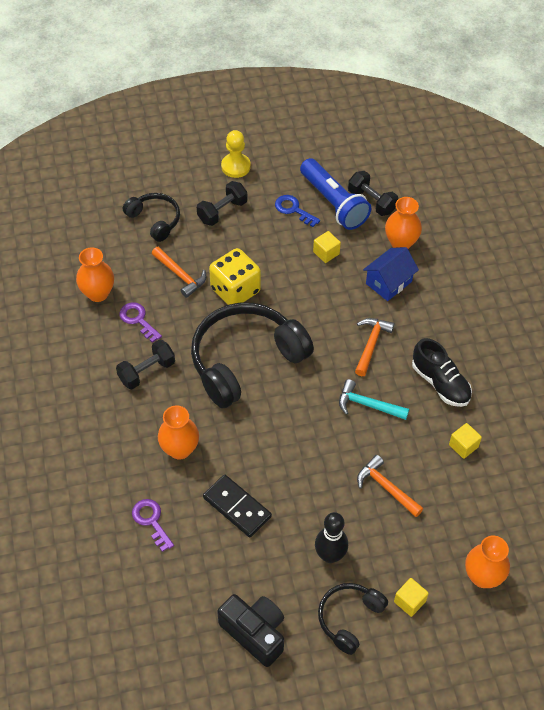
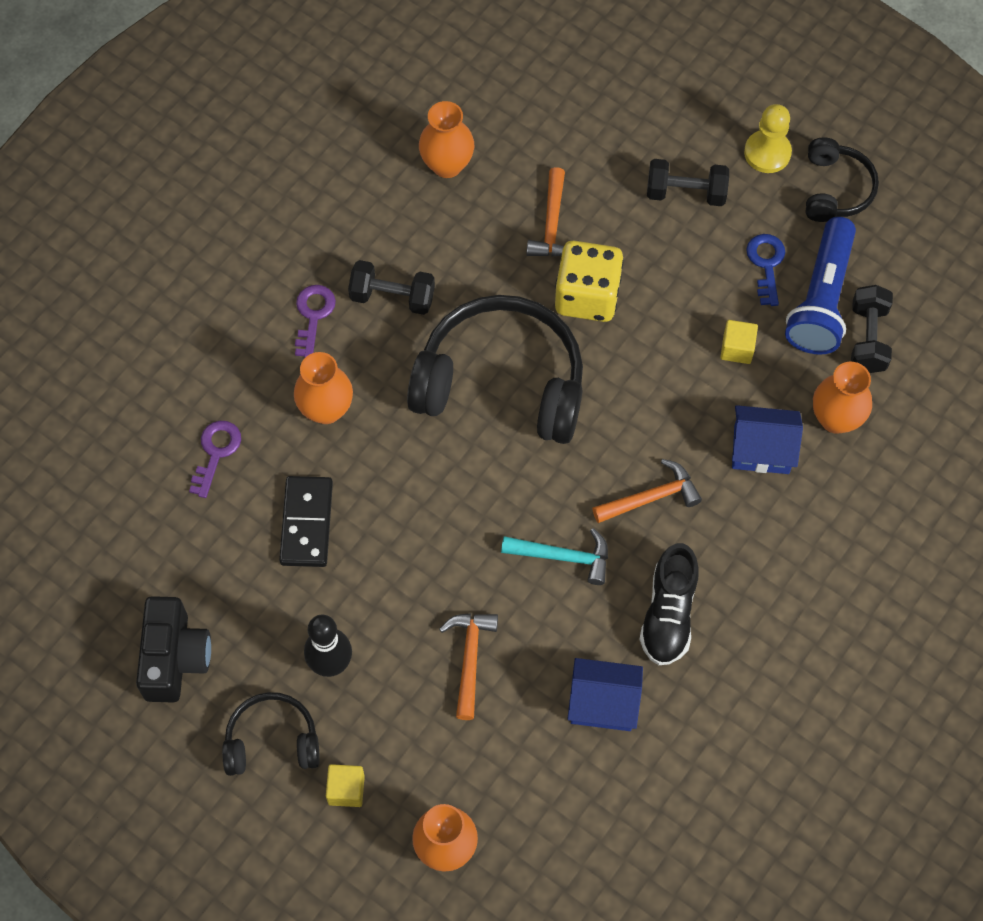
camera: 50 degrees right, 10 degrees up
(138, 320) = (451, 232): purple key -> purple key (313, 315)
(154, 220) = (602, 136): black headphones -> black headphones (835, 189)
(368, 405) = (563, 557): turquoise hammer -> turquoise hammer turned 120 degrees clockwise
(463, 446) = (603, 703): yellow cube -> blue house

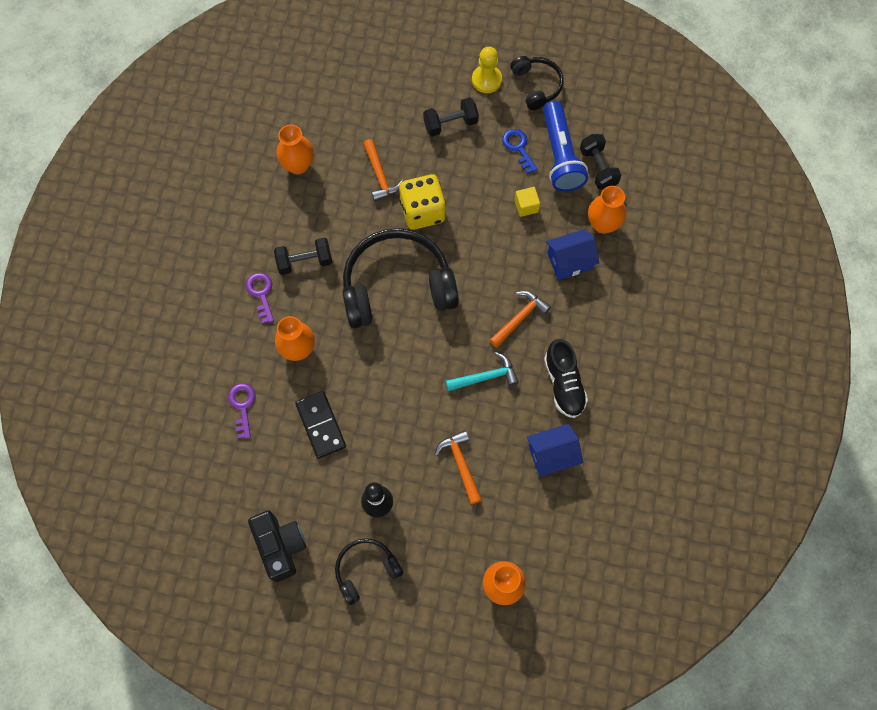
camera: 25 degrees left, 5 degrees up
(346, 790) = (426, 579): yellow cube -> none

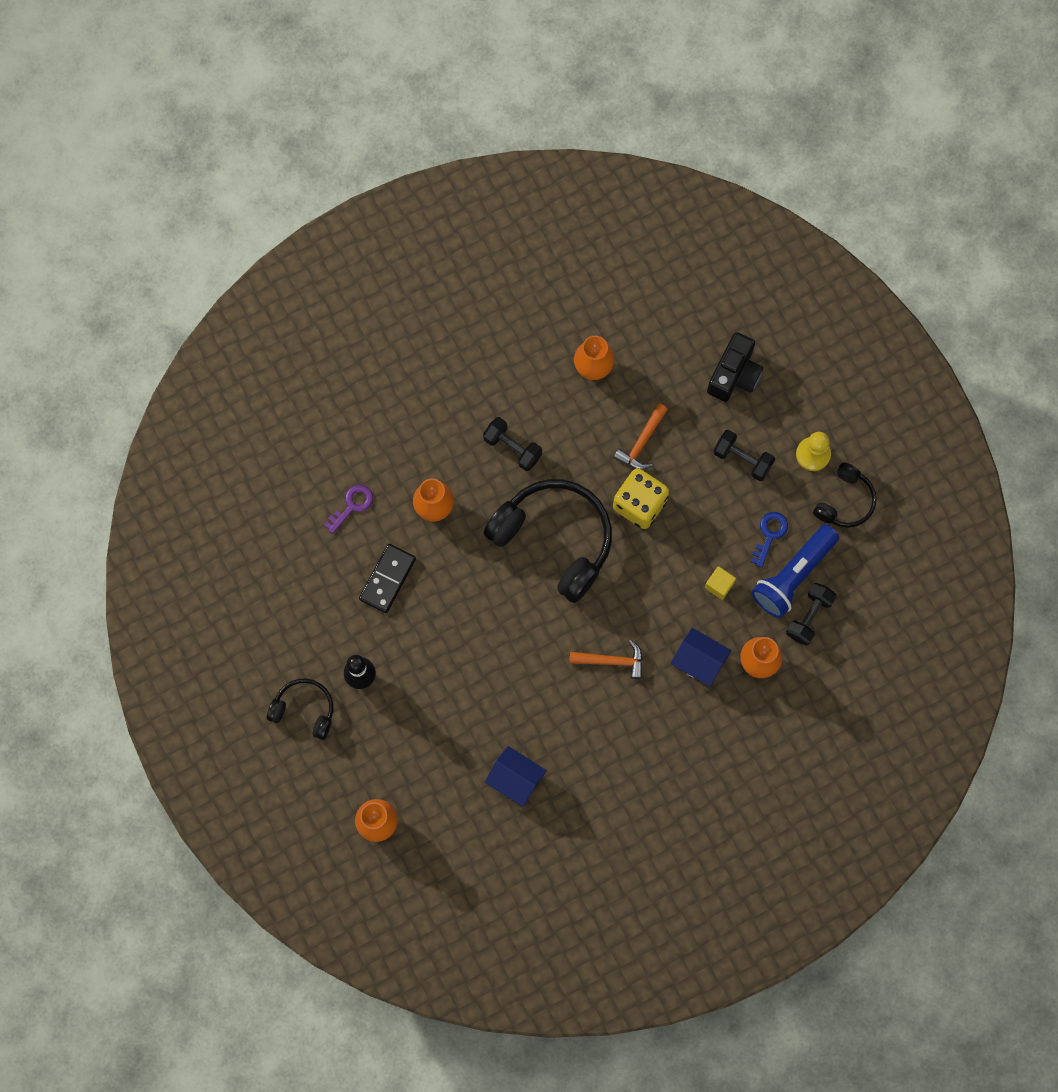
camera: 50 degrees right, 5 degrees up
(261, 294) = (455, 438): purple key -> none
(280, 546) = (269, 630): black camera -> black camera (734, 375)
(461, 464) = (447, 714): orange hammer -> none
(485, 377) = (537, 674): turquoise hammer -> none
(564, 384) = (584, 742): black shoe -> none

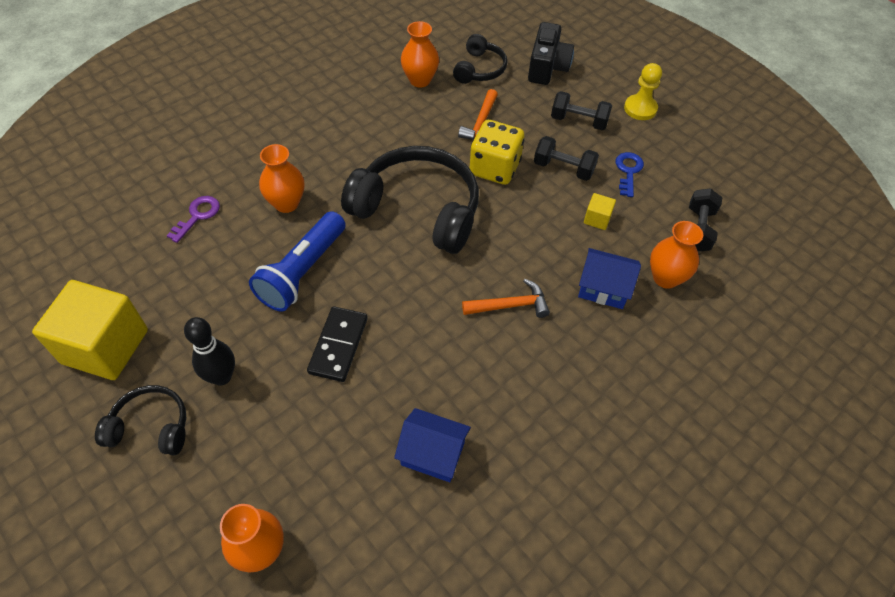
camera: 15 degrees left, 20 degrees down
(270, 629) = (105, 346): none -> yellow cube
(387, 579) = (243, 273): black domino -> black domino (338, 345)
(512, 448) = (358, 145): black dumbbell -> black dumbbell (563, 168)
(793, 576) = (665, 199): blue flashlight -> blue flashlight (302, 272)
(845, 501) = (685, 136): black headphones -> black headphones (479, 69)

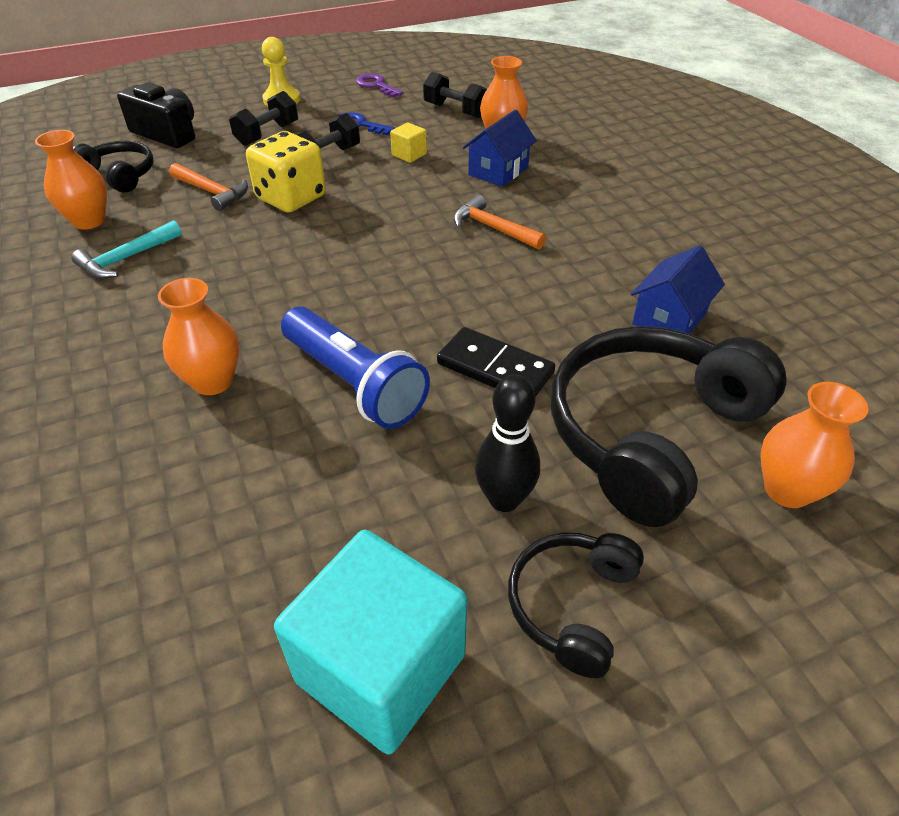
camera: 70 degrees left, 10 degrees down
(105, 346) = (381, 668): yellow cube -> turquoise cube
(198, 216) = (158, 494): purple key -> purple key (376, 85)
(387, 115) = (126, 258): none -> turquoise hammer
(418, 210) = (314, 264): black headphones -> black headphones (650, 433)
(510, 305) = (493, 228): orange hammer -> orange hammer turned 60 degrees counterclockwise

